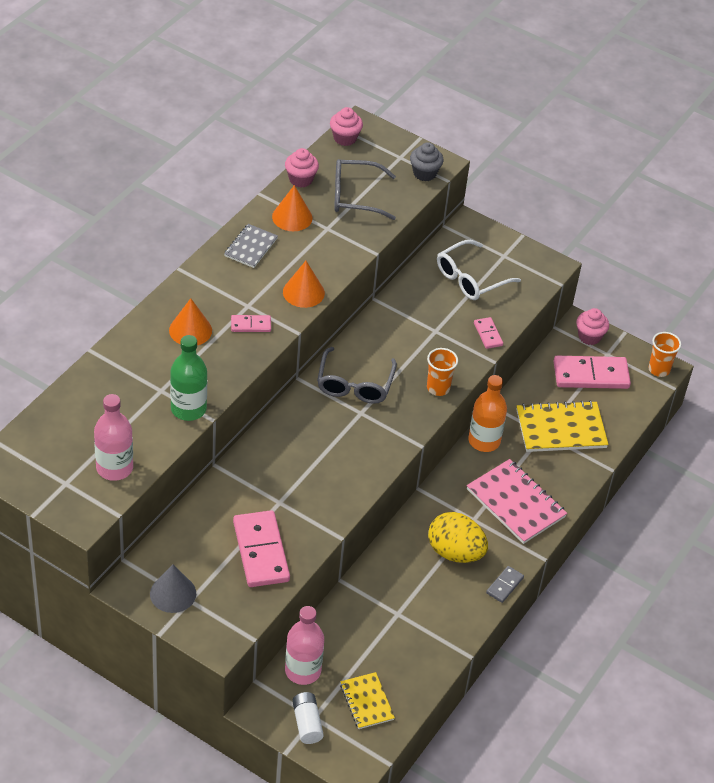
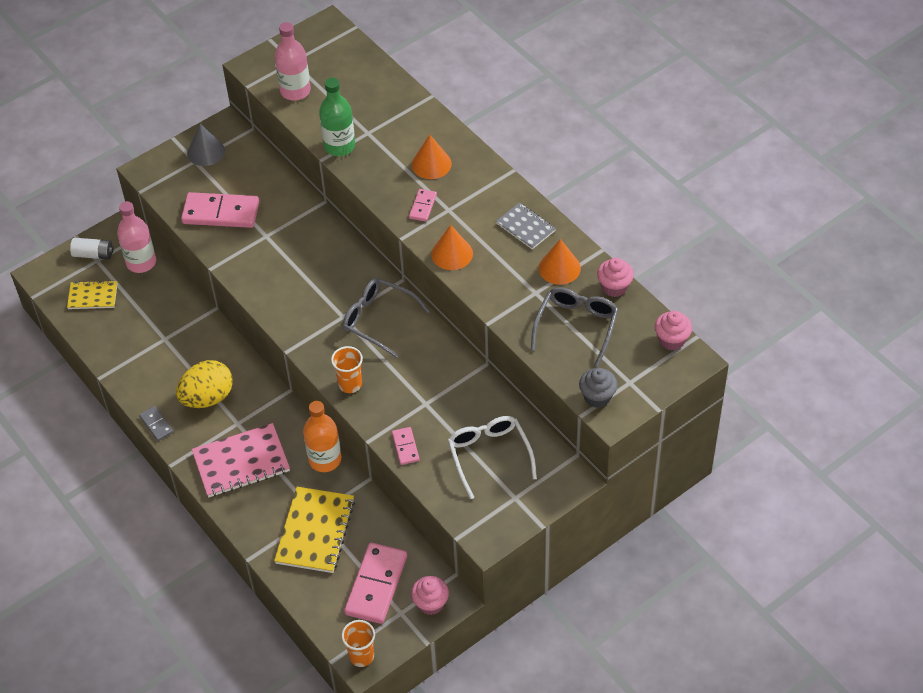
camera: 115 degrees right, 5 degrees up
(488, 334) = (405, 447): pink domino -> pink domino turned 75 degrees clockwise

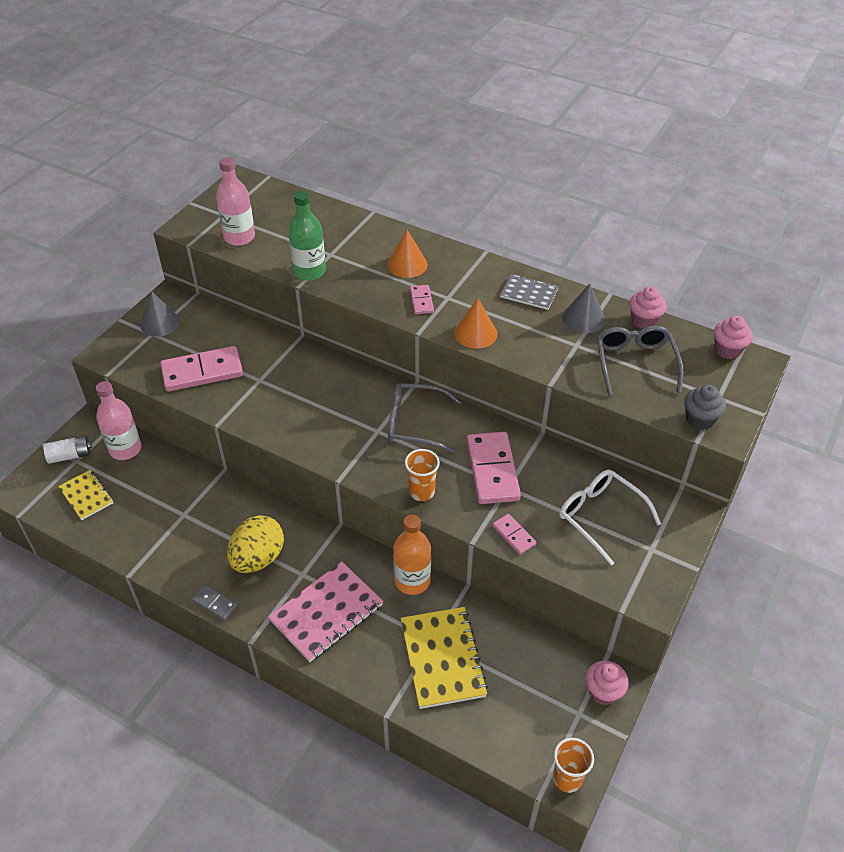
camera: 25 degrees left, 5 degrees down
(93, 296) = (86, 496): yellow notebook -> yellow notebook turned 75 degrees clockwise
(376, 585) = (537, 693): pink domino -> pink domino (492, 470)
(559, 268) = (583, 318): orange cone -> grey cone

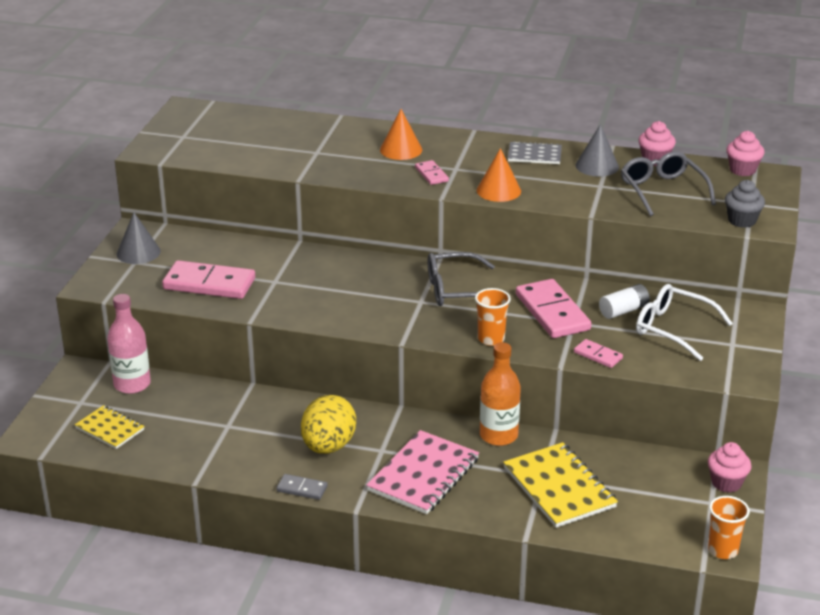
camera: 15 degrees left, 15 degrees down
(70, 456) = (71, 399): white battery -> white battery (623, 311)
(202, 372) = (209, 284): pink domino -> pink domino turned 45 degrees clockwise
(239, 237) = (212, 151): pink bottle -> none
(309, 271) = (303, 168): green bottle -> none

